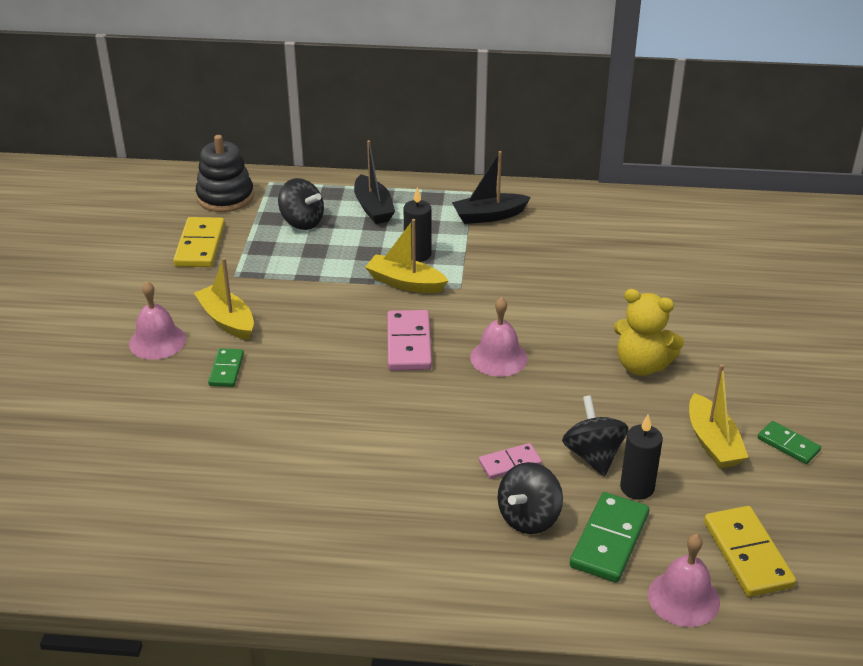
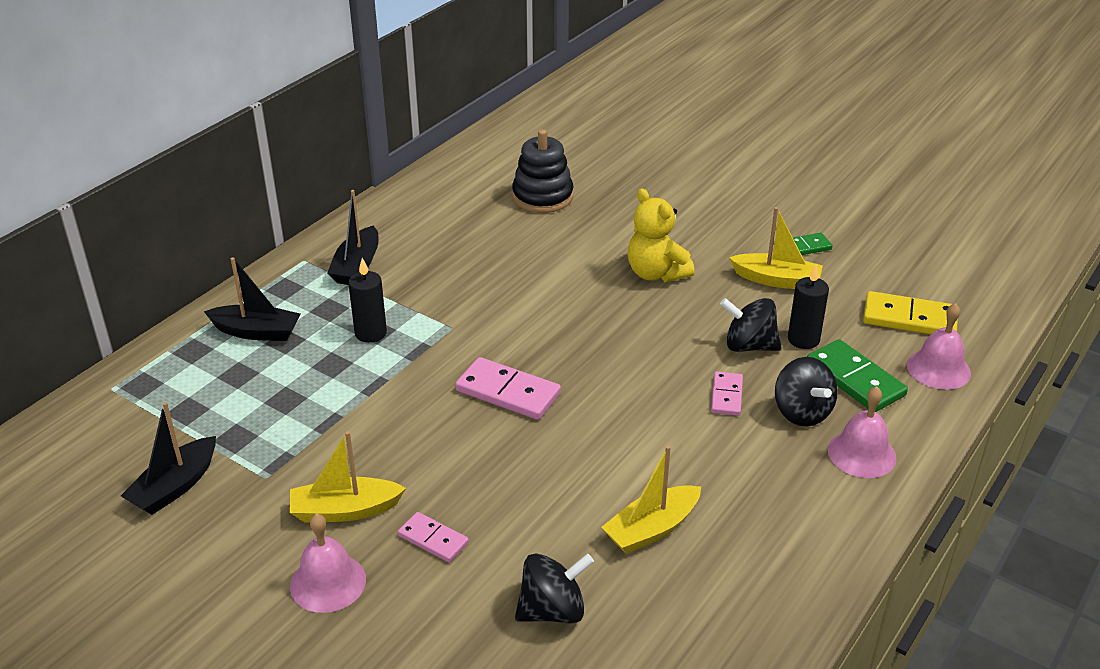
camera: 60 degrees left, 0 degrees up
(200, 245) = (175, 486): yellow domino -> black boat
(225, 197) = (100, 433): black stacking toy -> black stacking toy (542, 197)
(226, 370) = (433, 539): green domino -> pink domino
(302, 222) = (222, 391): black spinning top -> black spinning top (552, 610)
(405, 283) = (409, 358): yellow boat -> yellow boat (652, 529)
(498, 358) = (578, 345): pink bell -> pink bell (862, 454)
(642, 365) = (656, 273): yellow teddy bear -> yellow teddy bear turned 90 degrees clockwise

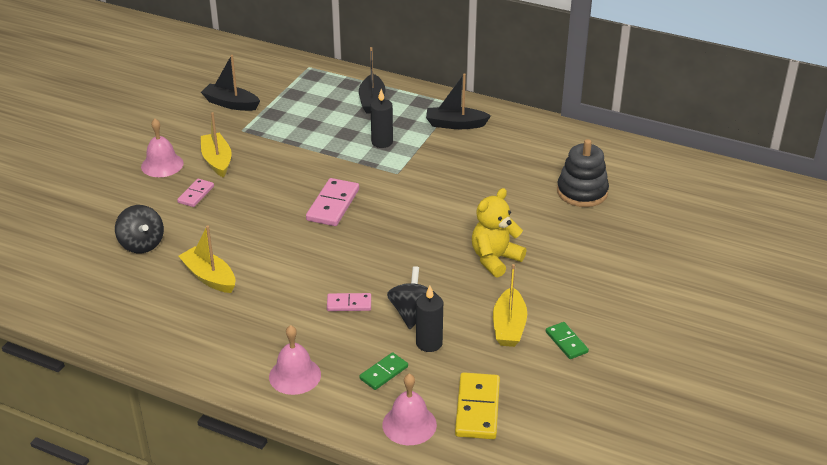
camera: 80 degrees right, 0 degrees up
(802, 412) = (337, 343): black spinning top -> none
(855, 379) = (384, 373): green domino -> green domino, size x0.60

